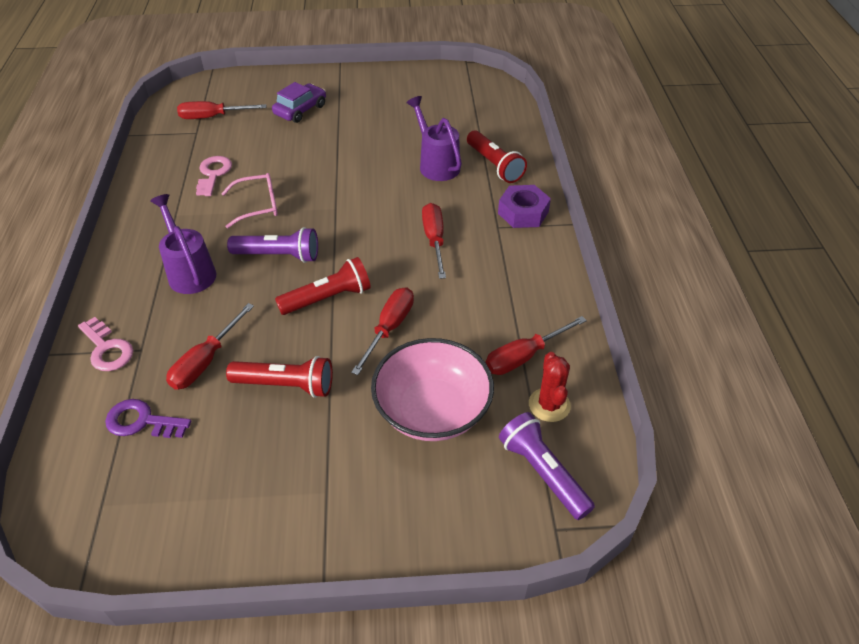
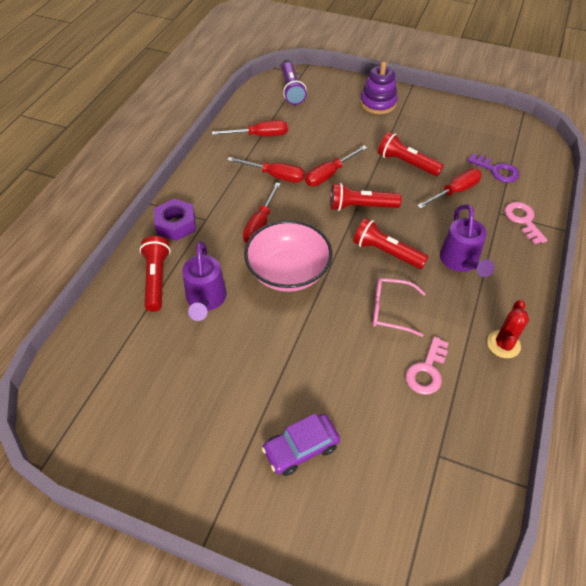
camera: 155 degrees left, 5 degrees up
(213, 117) = (414, 480): red screwdriver -> red screwdriver (275, 176)
(278, 255) = (386, 252): purple flashlight -> red flashlight
(374, 502) = (378, 103): none -> purple stacking toy
(432, 410) = (329, 128): pink bowl -> pink bowl (288, 272)
(549, 405) = (266, 112): red cactus -> red cactus (503, 344)

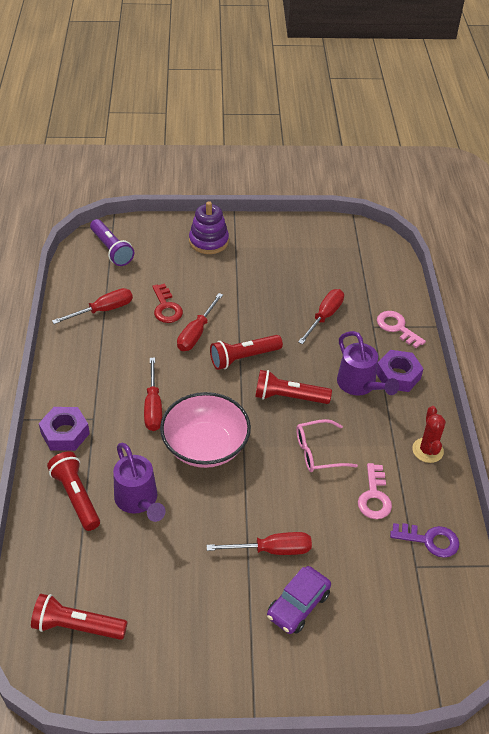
camera: 25 degrees left, 5 degrees down
(275, 176) = (142, 350): red screwdriver -> red screwdriver (272, 550)
(314, 147) = (166, 307): none -> red key
(406, 163) = (266, 300): red flashlight -> red flashlight (77, 626)
(496, 170) = (353, 284): purple key -> purple key (430, 540)
(504, 264) = (398, 375): none -> purple nut

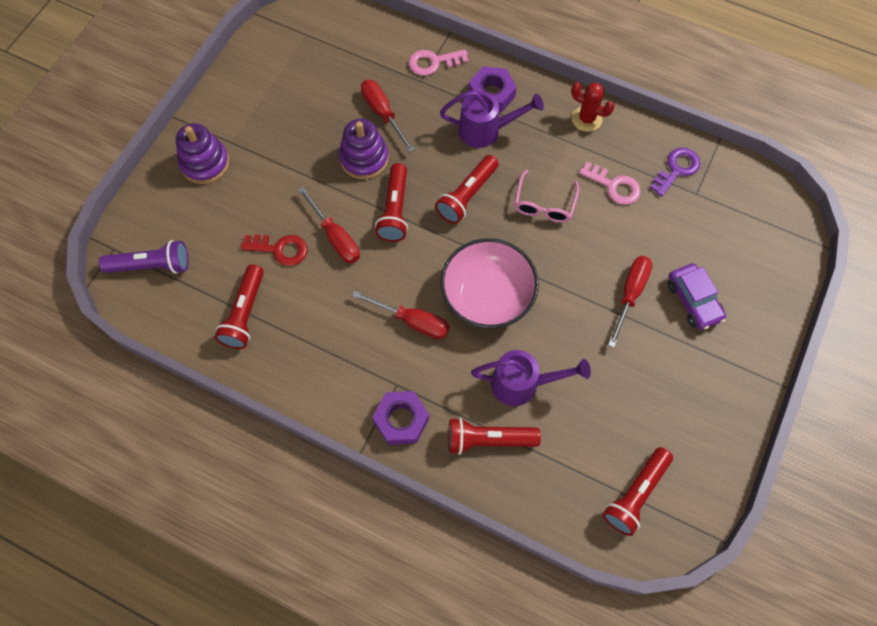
camera: 60 degrees left, 20 degrees up
(103, 310) = (245, 313): red screwdriver -> red flashlight
(276, 322) = (364, 158): none -> purple stacking toy

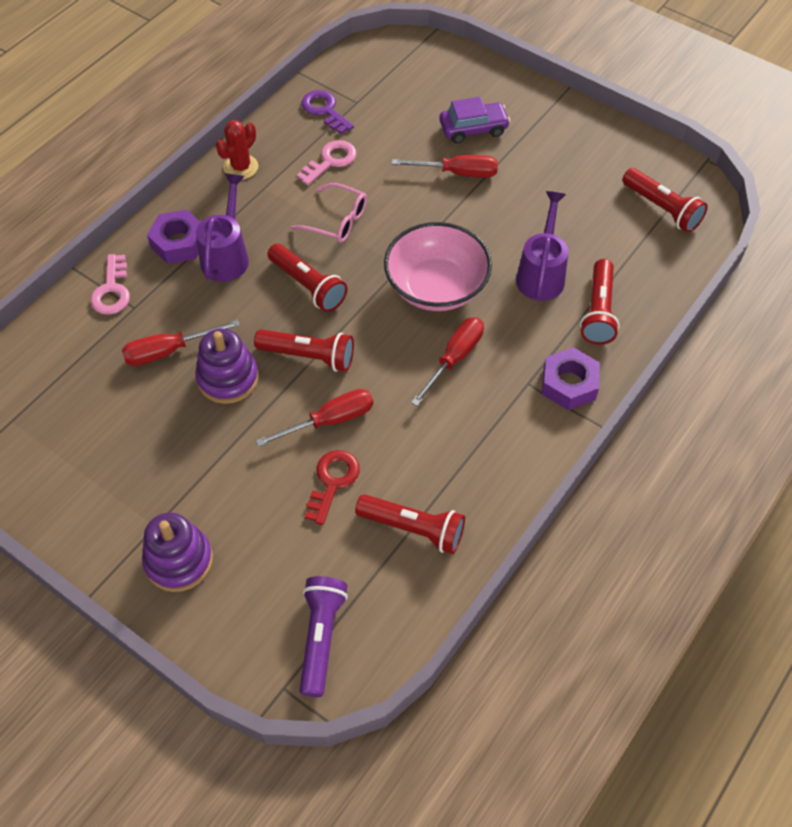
camera: 80 degrees left, 10 degrees down
(630, 294) = (457, 173): red screwdriver -> red screwdriver turned 150 degrees clockwise

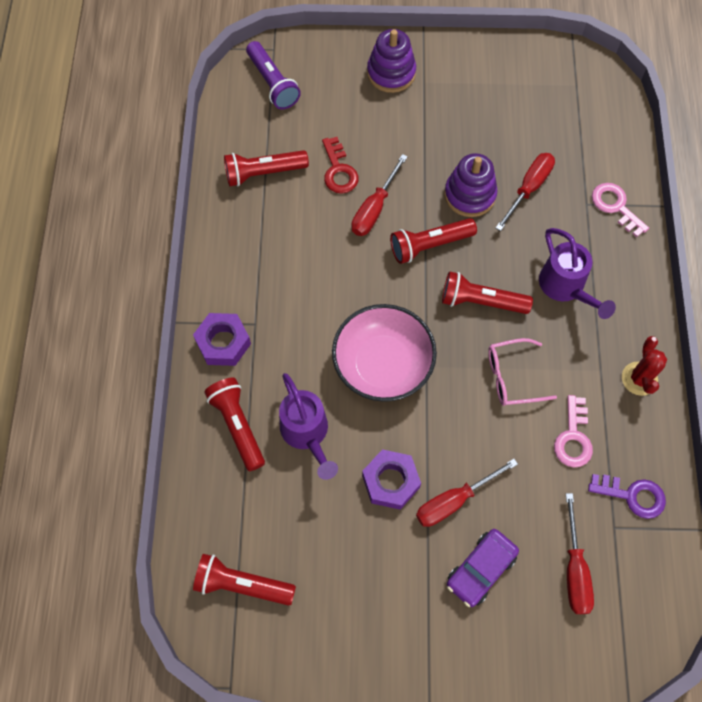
camera: 145 degrees right, 10 degrees up
(179, 243) = (612, 275): purple nut -> purple nut (390, 481)
(454, 358) = (323, 310): red screwdriver -> red screwdriver (574, 569)

